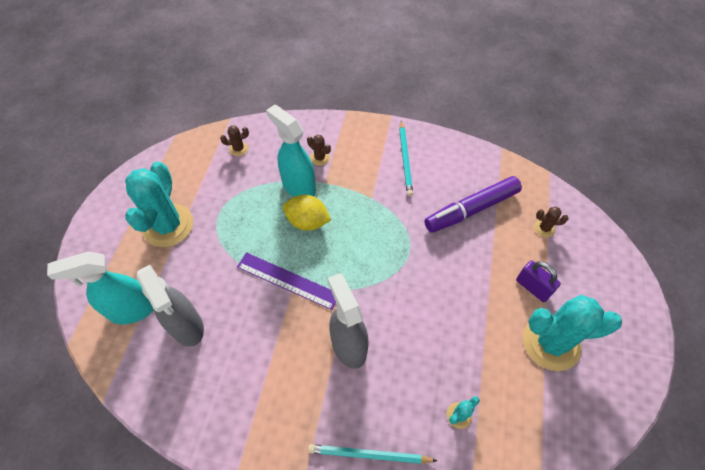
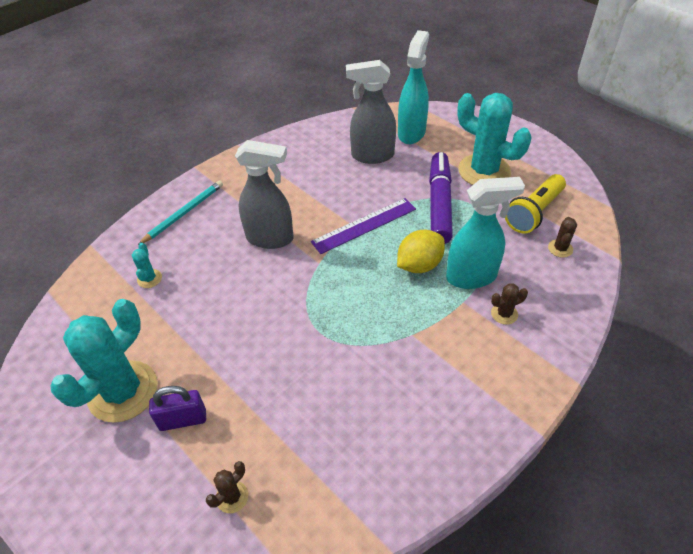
camera: 125 degrees right, 10 degrees down
(206, 175) = (534, 212): none -> yellow flashlight
(405, 159) = (448, 402): turquoise pencil -> none
(471, 209) = (322, 428): purple marker -> purple marker (439, 203)

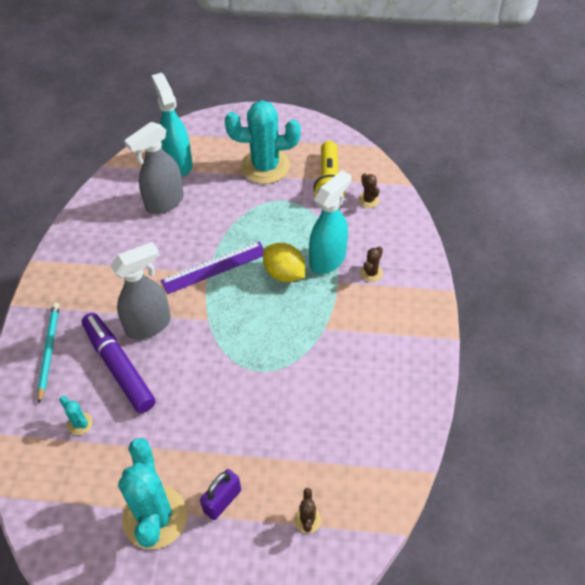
camera: 40 degrees left, 5 degrees up
(364, 225) = (214, 267): purple ruler -> purple ruler turned 45 degrees clockwise
(419, 265) = (284, 273): yellow lemon -> yellow lemon turned 60 degrees counterclockwise
(439, 203) = (256, 214): purple marker -> purple marker (119, 366)

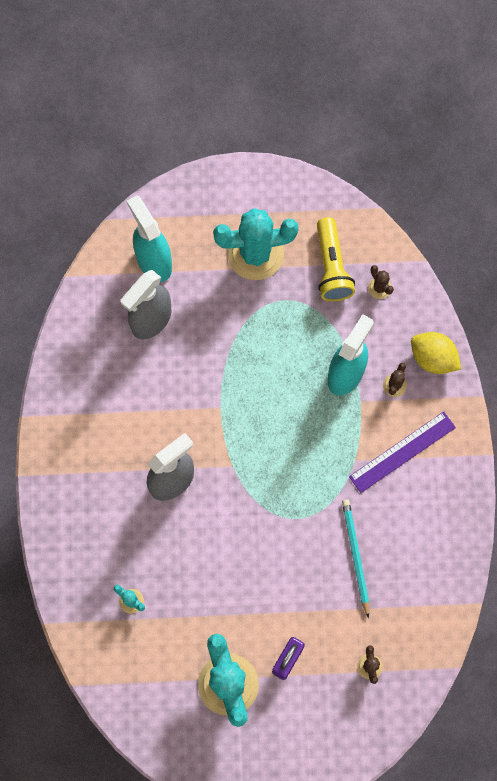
camera: 10 degrees left, 20 degrees up
(49, 351) = (76, 526): turquoise pencil -> turquoise pencil (355, 556)
(119, 366) = (154, 533): purple marker -> none
(214, 267) = (225, 400): purple ruler -> purple ruler (402, 451)
(284, 273) = (302, 398): yellow lemon -> yellow lemon (433, 358)

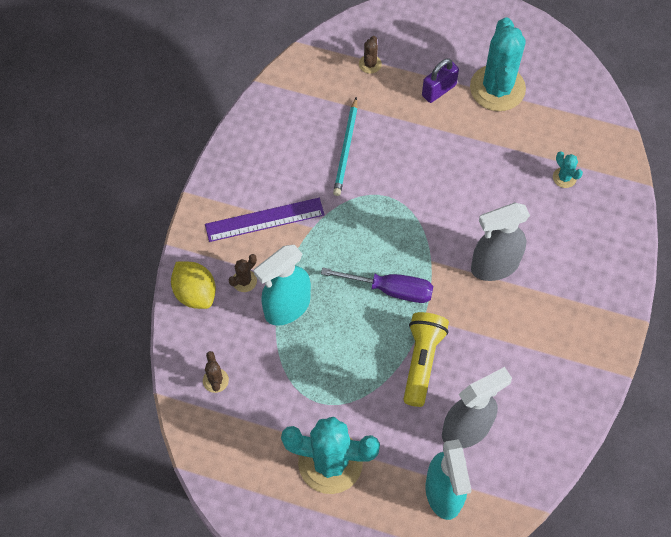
camera: 160 degrees left, 10 degrees down
(259, 423) = (391, 289): none -> purple screwdriver
(331, 267) = (255, 419): yellow flashlight -> yellow flashlight (422, 361)

